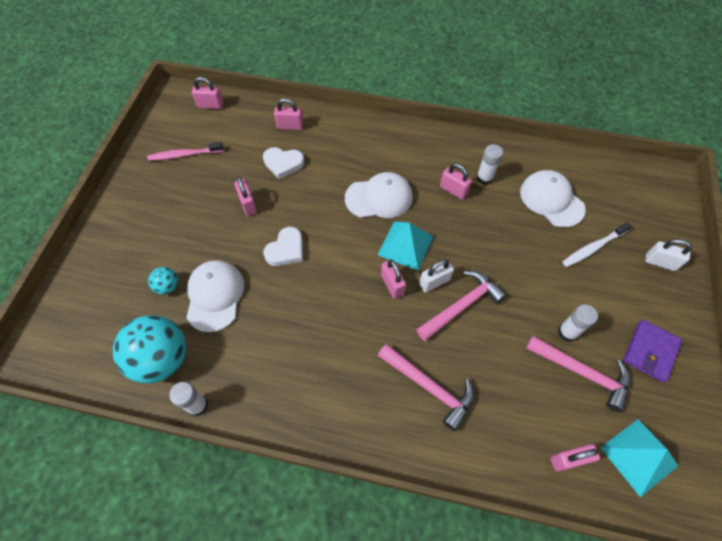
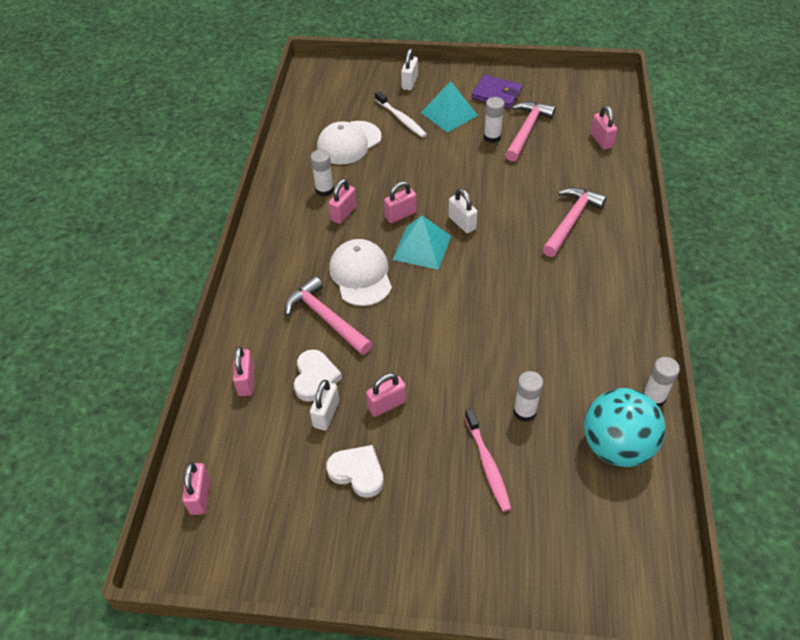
camera: 95 degrees left, 10 degrees down
(168, 286) = (524, 467): turquoise ball -> none
(184, 155) = (305, 507): pink toothbrush -> pink toothbrush (487, 464)
(215, 296) = (524, 411): white cap -> white glue stick
(250, 168) = (326, 414): none -> white padlock
(286, 249) = (447, 352): white heart -> white heart (357, 472)
(392, 285) = (472, 254): pink padlock -> pink padlock (400, 215)
(461, 306) = (483, 203): pink hammer -> pink hammer (326, 318)
(638, 456) = (584, 106): turquoise pyramid -> turquoise pyramid (449, 114)

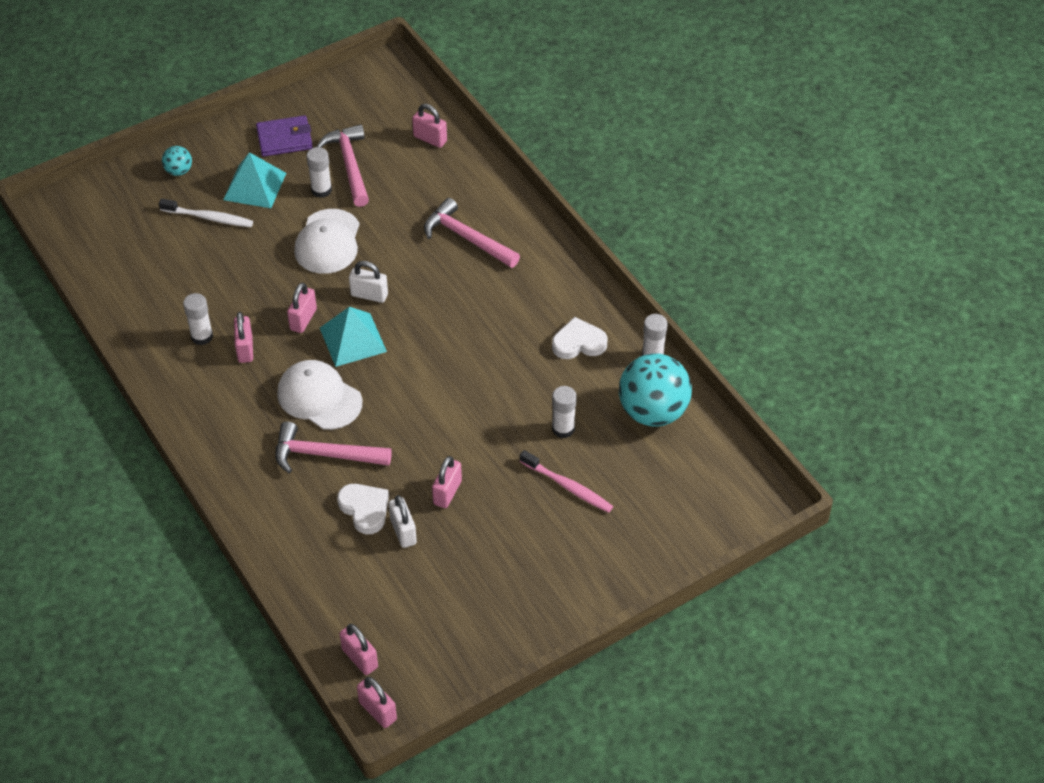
camera: 40 degrees left, 0 degrees up
(246, 381) = (306, 550): pink padlock -> pink padlock (378, 711)
(349, 143) = (178, 273): white cap -> white cap (328, 242)
(357, 472) = (472, 558): white heart -> white heart (578, 343)
(409, 82) = (179, 171): white padlock -> turquoise ball
(570, 221) = (467, 238): pink hammer -> pink hammer turned 45 degrees counterclockwise

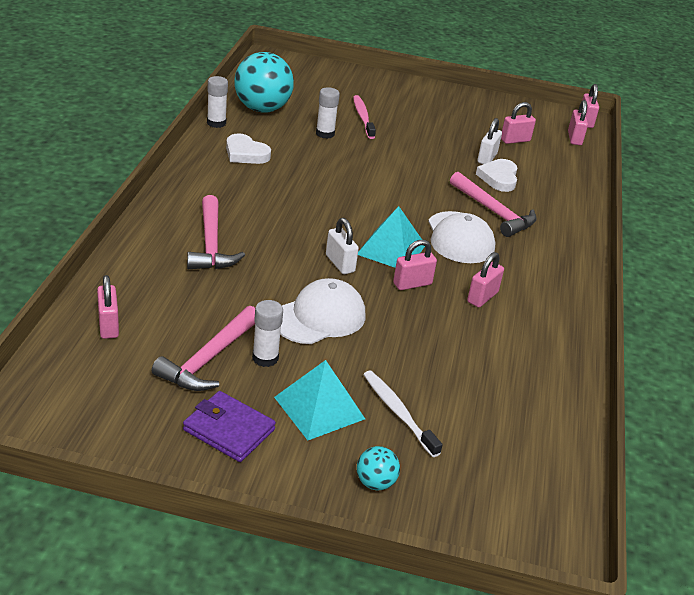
camera: 140 degrees left, 15 degrees down
(202, 336) = (509, 328): white glue stick -> none
(447, 492) = (437, 155): pink padlock -> pink padlock (515, 140)

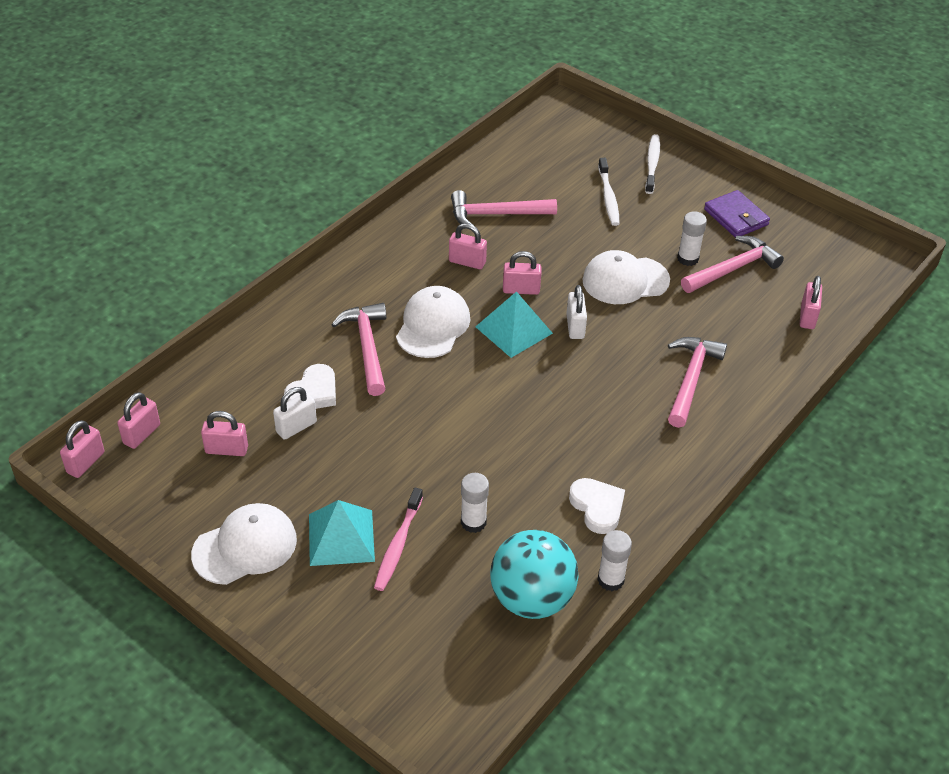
camera: 150 degrees left, 10 degrees up
(319, 407) = (664, 214): turquoise pyramid -> turquoise pyramid (341, 537)
(375, 482) = (652, 164): turquoise ball -> white toothbrush
(450, 104) = (245, 547): none -> white cap
(482, 297) = (467, 262): pink padlock -> pink padlock turned 45 degrees clockwise
(500, 354) = (496, 214): none -> pink hammer

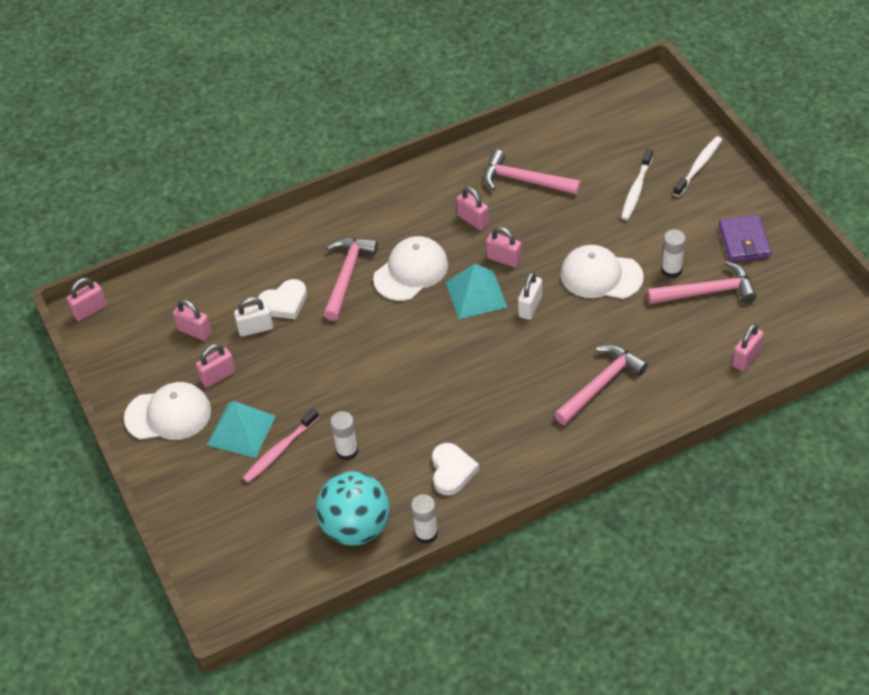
camera: 30 degrees right, 5 degrees up
(142, 434) = (140, 299): pink padlock -> pink padlock (218, 376)

